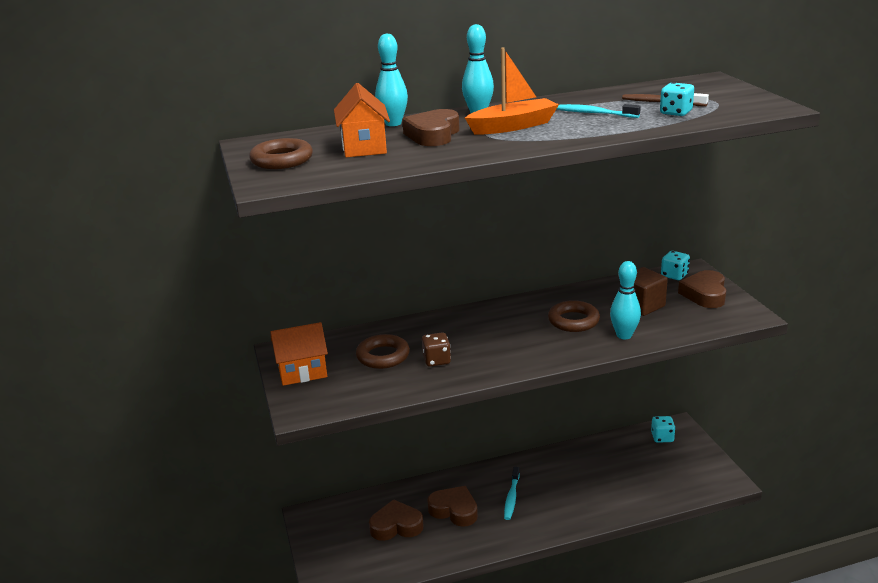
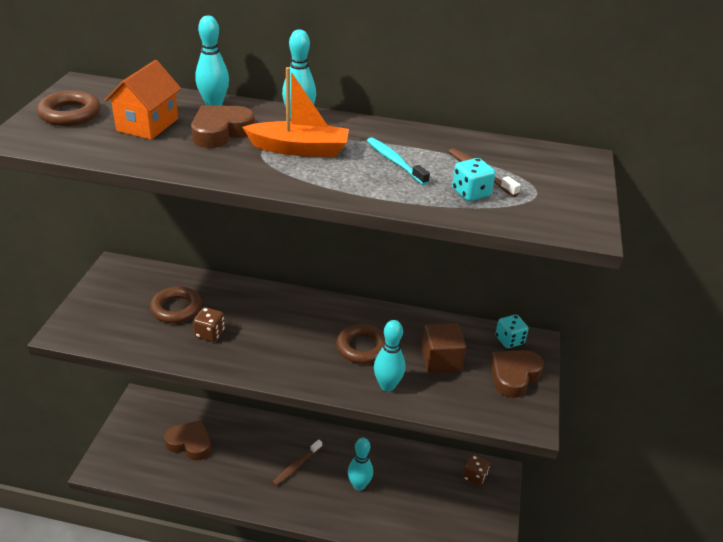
camera: 25 degrees right, 10 degrees up
(302, 372) = (106, 295): orange house -> none
(454, 510) = (243, 453): brown heart -> none
(511, 497) = (296, 466): turquoise toothbrush -> brown toothbrush
(579, 486) = (359, 485): none -> turquoise bowling pin
(662, 437) = (474, 476): turquoise dice -> brown dice

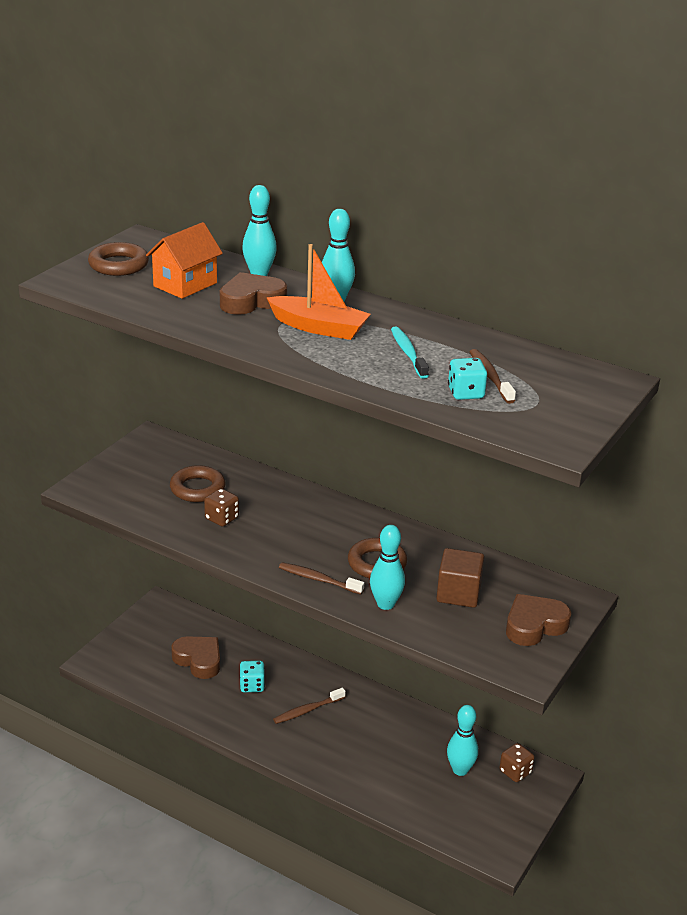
camera: 20 degrees right, 5 degrees down
(320, 375) = (318, 579): none -> brown toothbrush
(359, 485) = (371, 746): turquoise bowling pin -> turquoise bowling pin (460, 770)
(509, 340) = (550, 590): turquoise dice -> turquoise dice (252, 685)

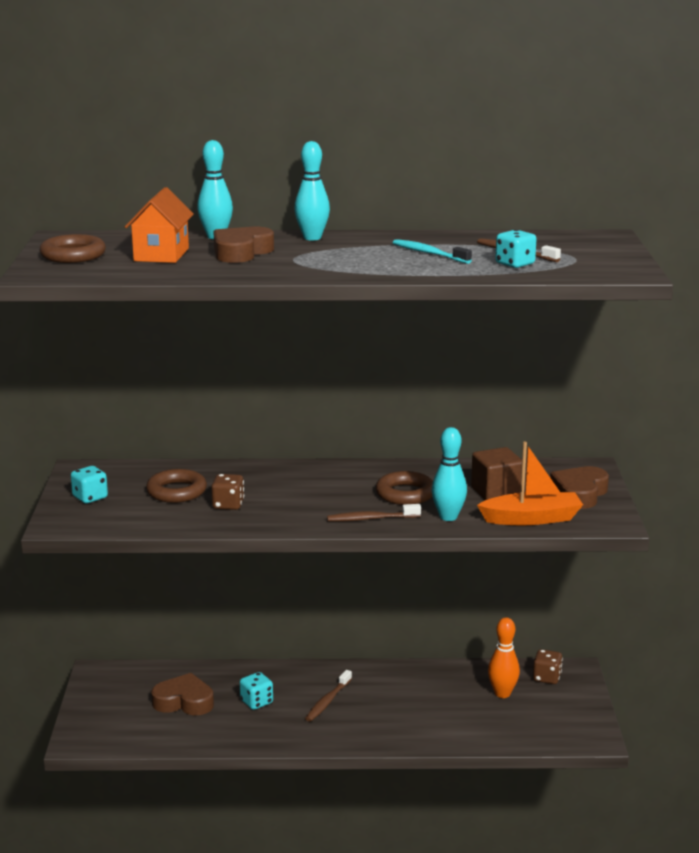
camera: 30 degrees left, 10 degrees down
(129, 470) = (90, 497): none -> turquoise dice
(319, 327) = (329, 255): orange boat -> orange boat (531, 519)
(460, 770) = (502, 693): turquoise bowling pin -> orange bowling pin

